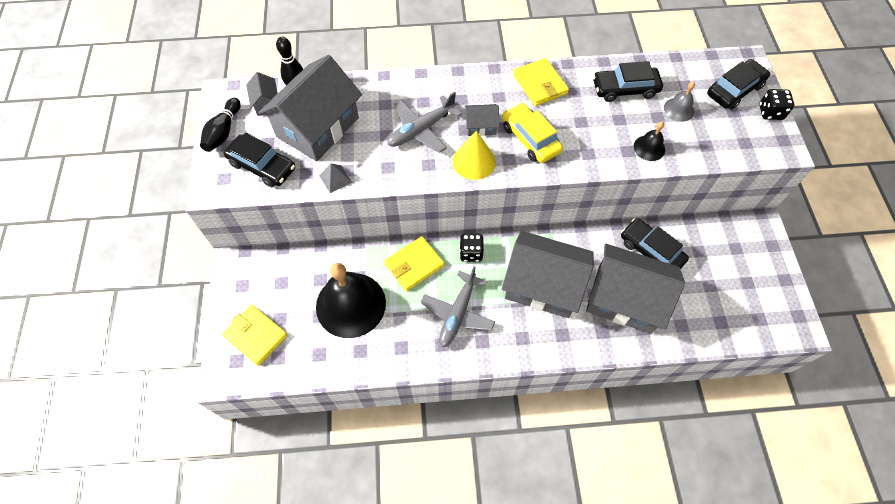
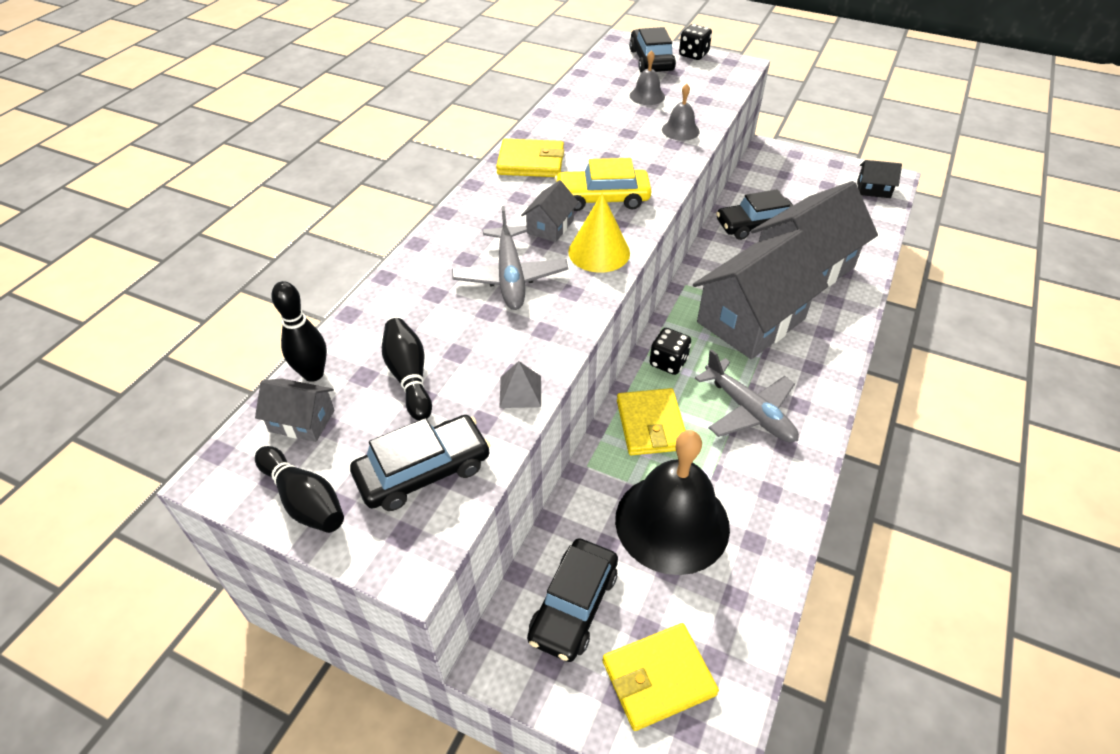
camera: 60 degrees left, 15 degrees down
(318, 127) = (409, 377): grey house -> black bowling pin
(625, 89) = (591, 114): black car -> black car (573, 605)
(649, 148) = (680, 130): black bell -> grey bell
(770, 319) = (873, 189): none -> black house

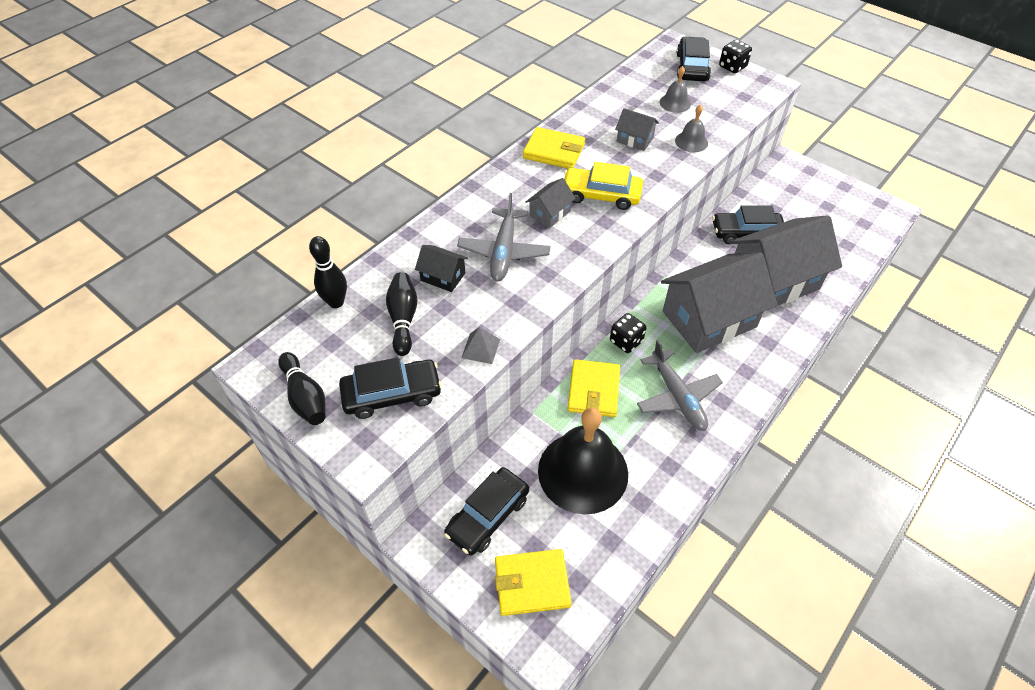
camera: 15 degrees right, 5 degrees up
(302, 421) = (319, 337): grey house -> grey house (635, 139)
(599, 252) = (581, 243): yellow cone -> none
(873, 189) = (869, 218): black house -> black house (443, 277)

